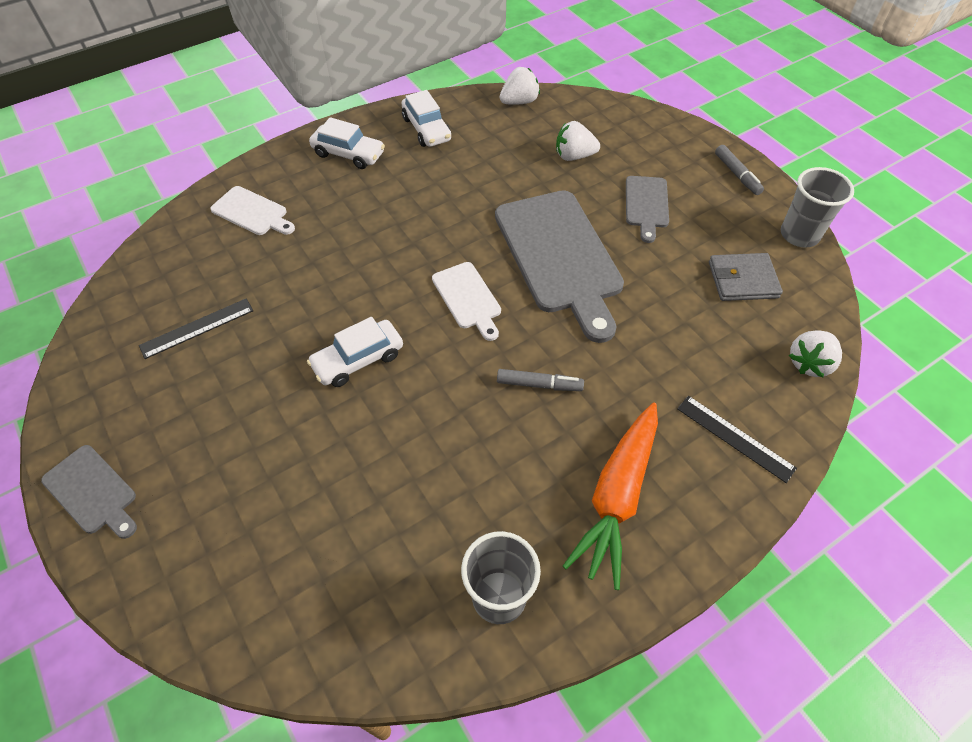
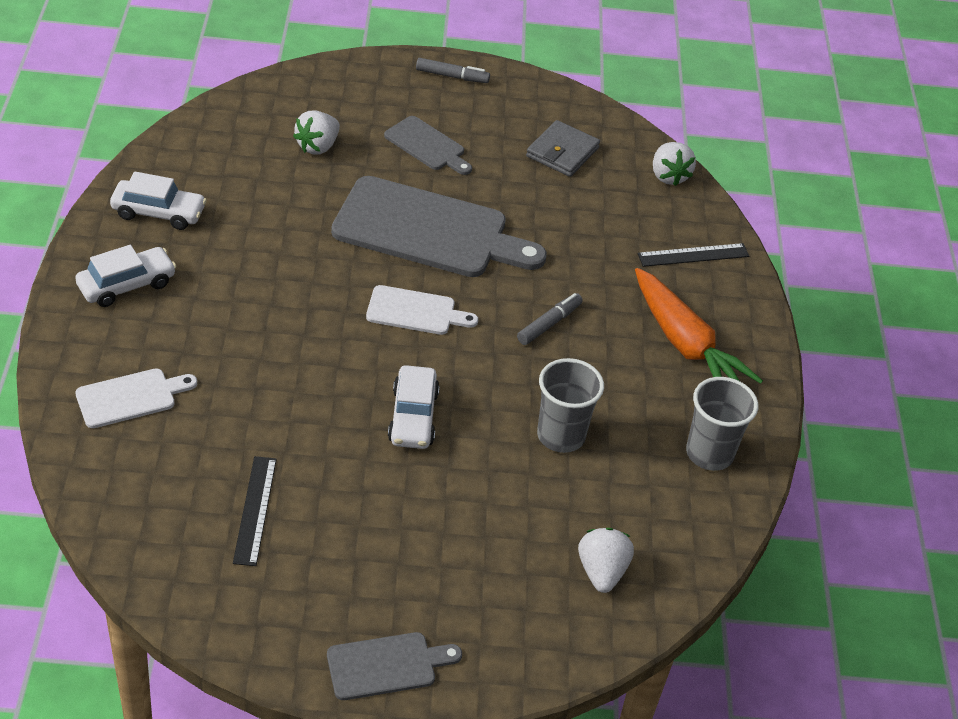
camera: 60 degrees left, 10 degrees down
(519, 102) = (198, 132): white strawberry -> white strawberry (601, 572)
(799, 235) = (551, 93): grey cup -> grey cup (561, 436)

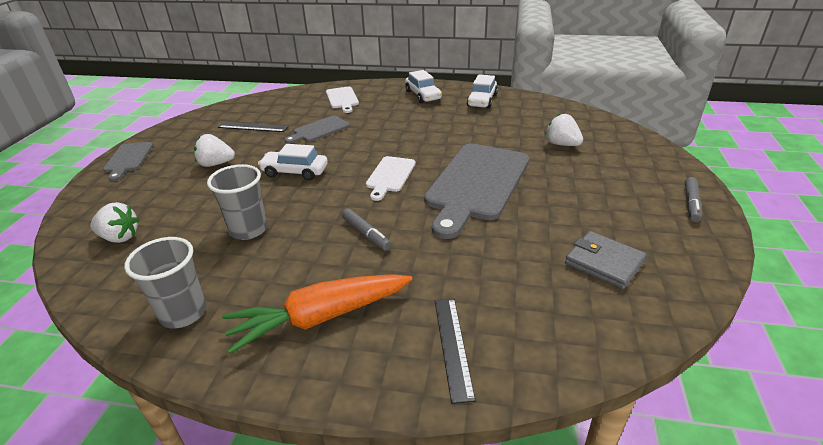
camera: 105 degrees right, 10 degrees down
(427, 146) = (581, 187): grey cutting board -> grey cutting board (319, 130)
(668, 176) = (592, 345): white strawberry -> white strawberry (216, 164)

